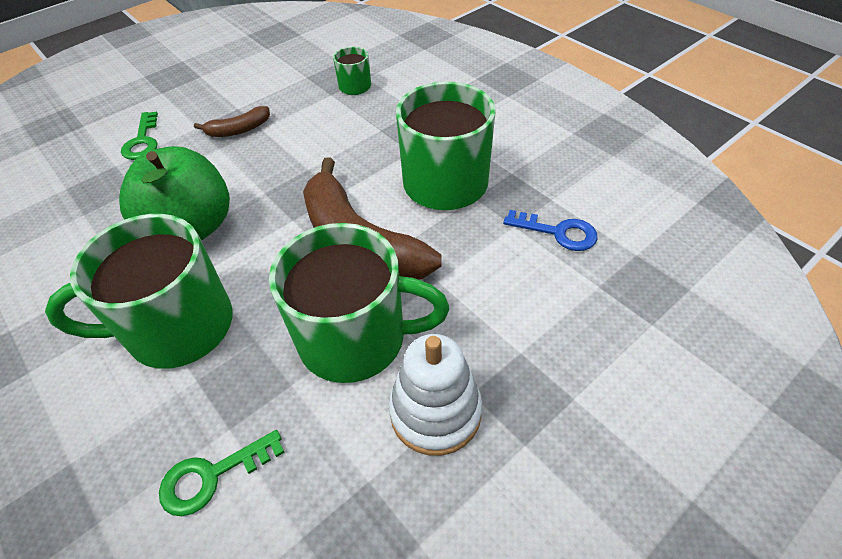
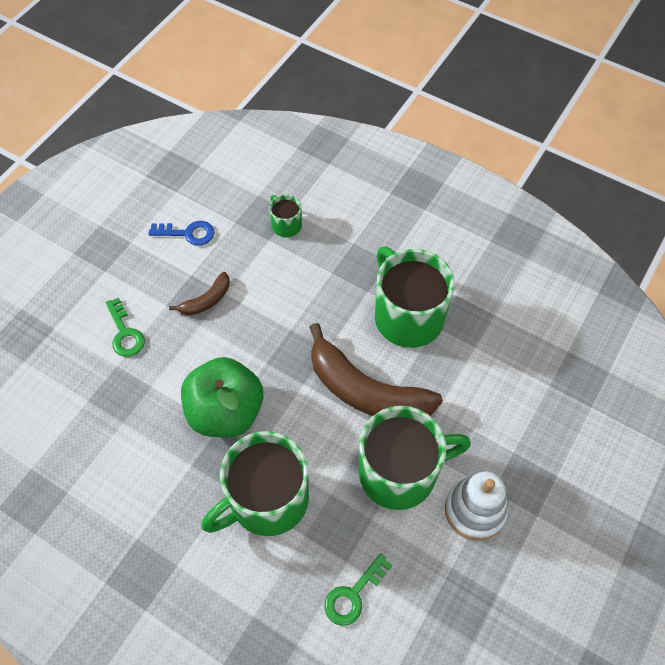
camera: 20 degrees left, 10 degrees up
(558, 232) = (508, 345): blue key -> blue key (188, 233)

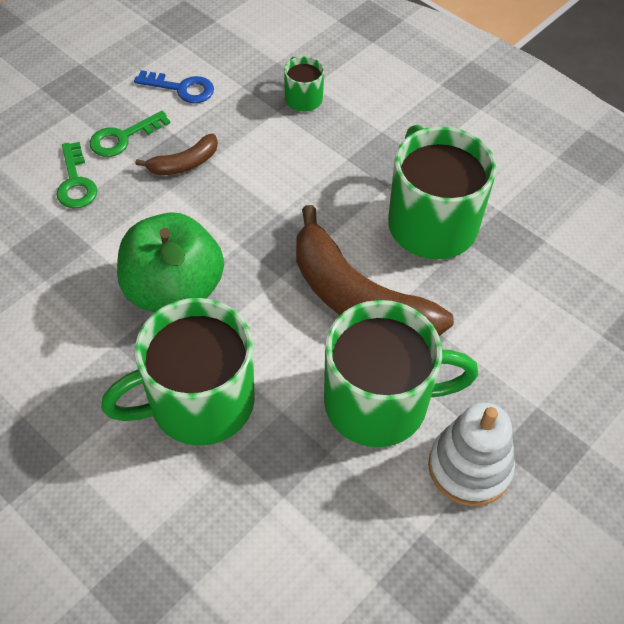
camera: 10 degrees right, 5 degrees down
(353, 594) = (282, 539): green key -> green key (123, 137)

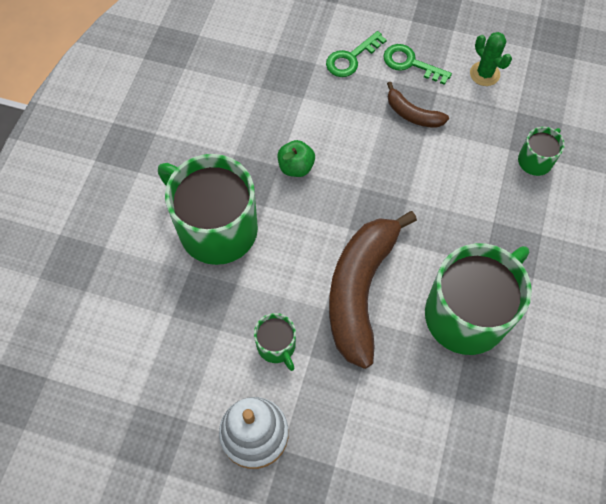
camera: 65 degrees right, 10 degrees up
(174, 291) = (296, 167): green apple -> green apple, size x0.46
(181, 88) = (484, 74): blue key -> green cactus
(379, 402) = (276, 346): green mug -> green mug, size x0.46

